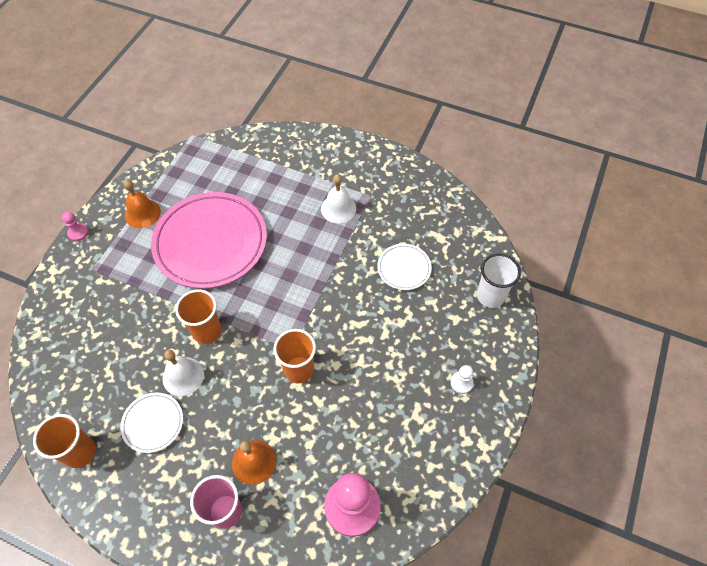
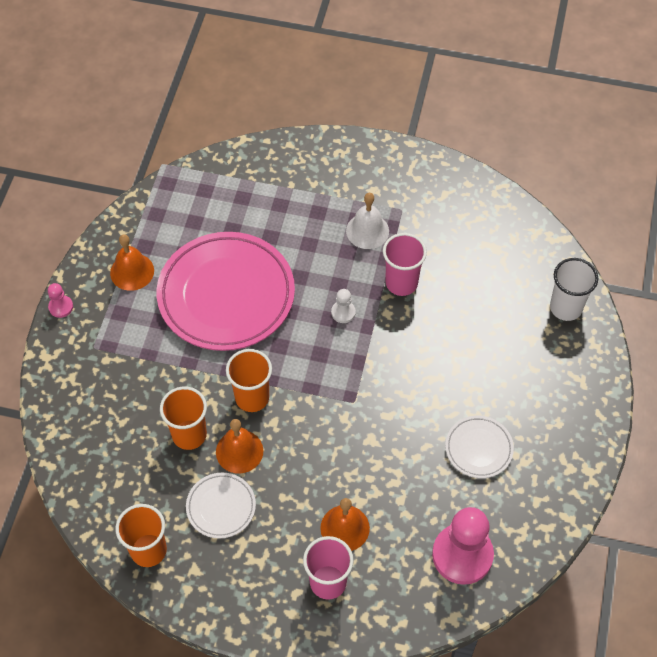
camera: 10 degrees left, 0 degrees up
(183, 376) = (239, 451): white bell -> orange bell
(299, 370) = (368, 423): orange cup -> orange cup (189, 435)
(356, 254) = (401, 283): none -> pink cup
(404, 268) = (461, 291): white plate -> white plate (478, 448)
(461, 383) = (552, 408): white pawn -> white pawn (343, 312)

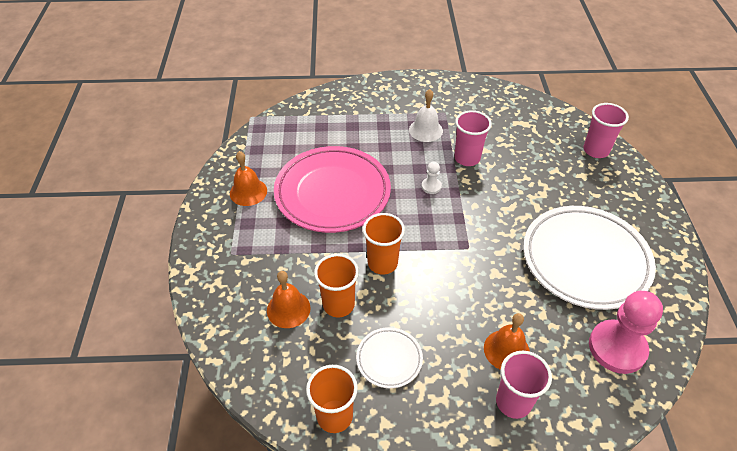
camera: 15 degrees left, 10 degrees down
(61, 307) = (193, 229): pink pawn -> none
(239, 451) = (388, 308): orange bell -> orange bell (288, 309)
(478, 448) = (585, 260): white plate -> white plate, size x2.16
(566, 308) = (596, 150): white cup -> pink cup

